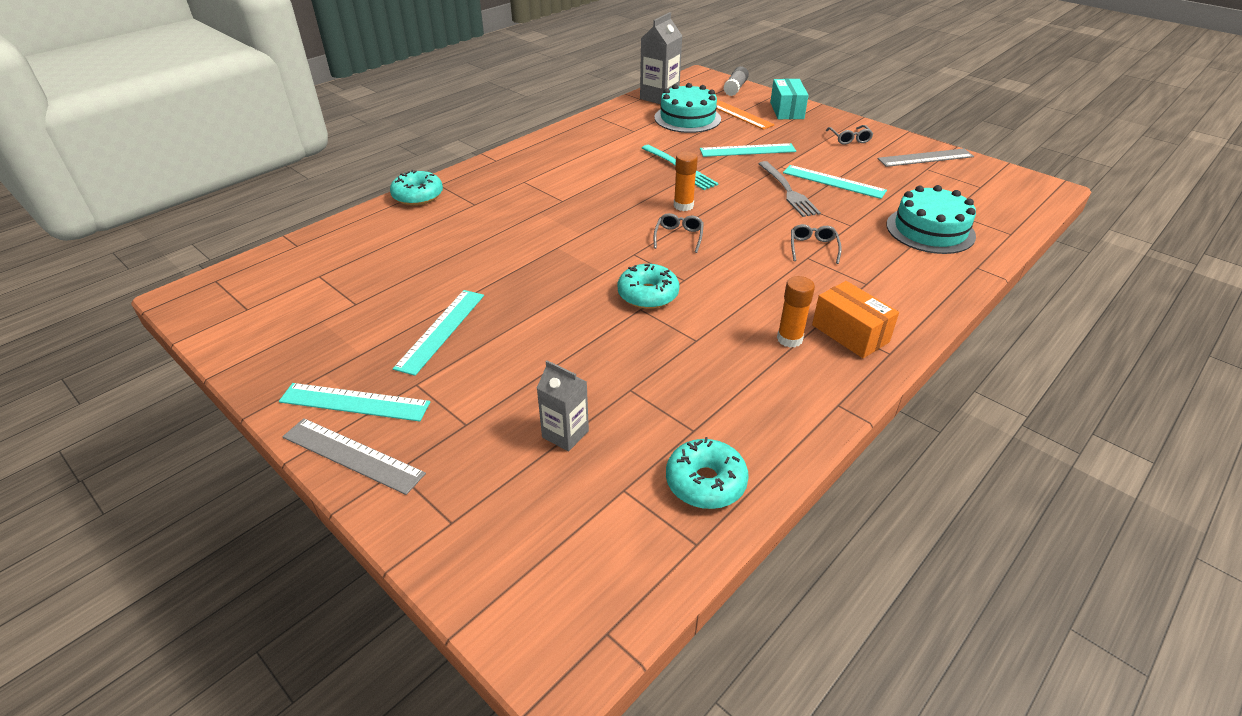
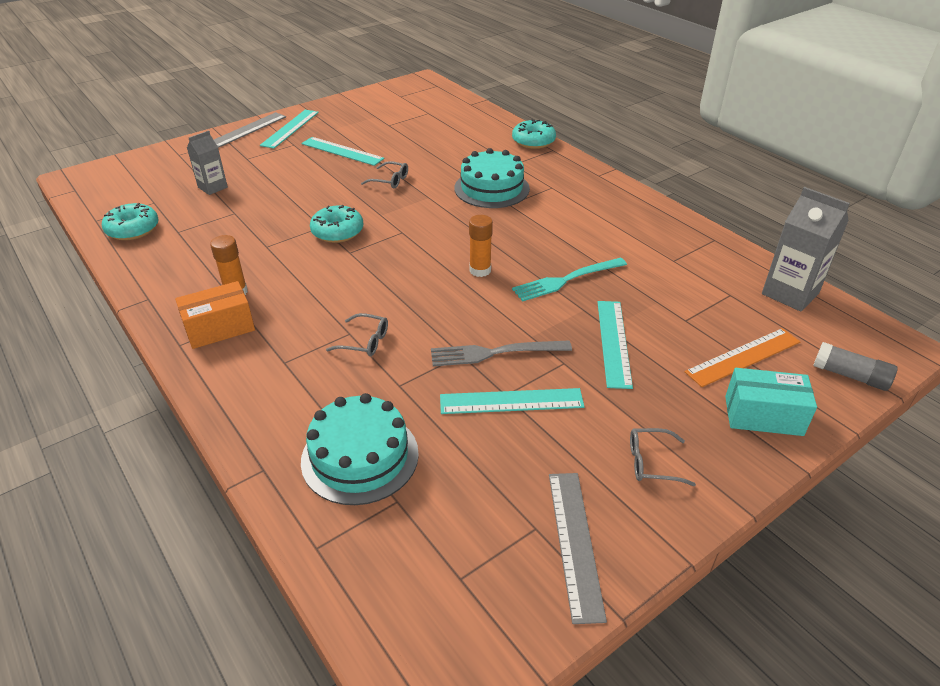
camera: 100 degrees right, 0 degrees up
(678, 237) = (420, 259): grey glasses -> grey glasses (389, 180)
(687, 118) = (717, 307): turquoise cake -> turquoise cake (491, 188)
(833, 181) = (511, 401): turquoise ruler -> turquoise ruler turned 45 degrees clockwise

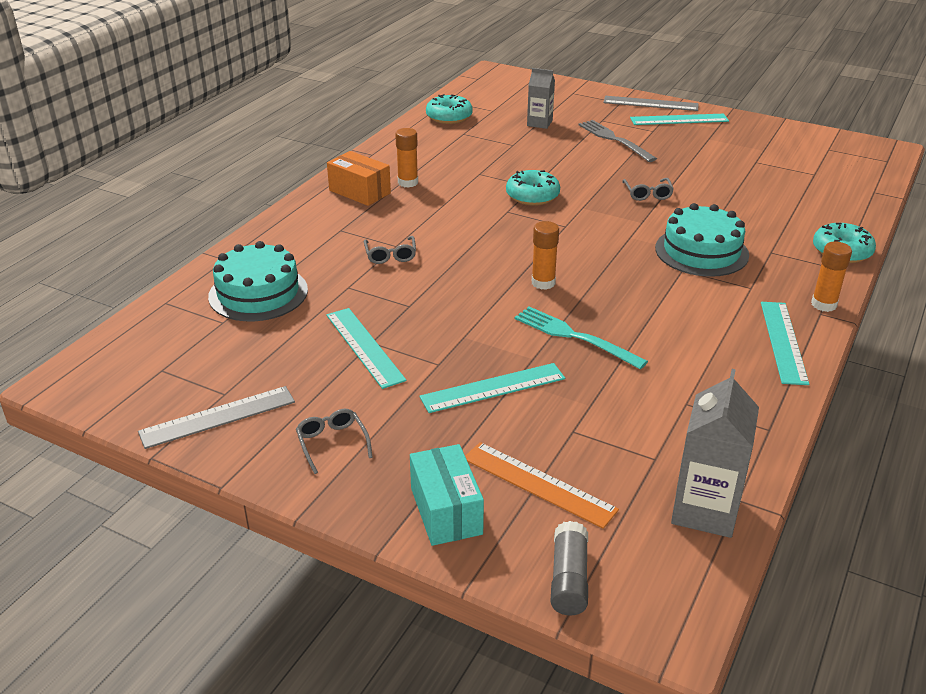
camera: 65 degrees right, 5 degrees down
(342, 151) = (671, 155): turquoise ruler -> turquoise ruler (783, 342)
(494, 353) = (423, 322): grey fork -> grey fork (614, 140)
(590, 170) = (823, 304): none -> orange glue stick

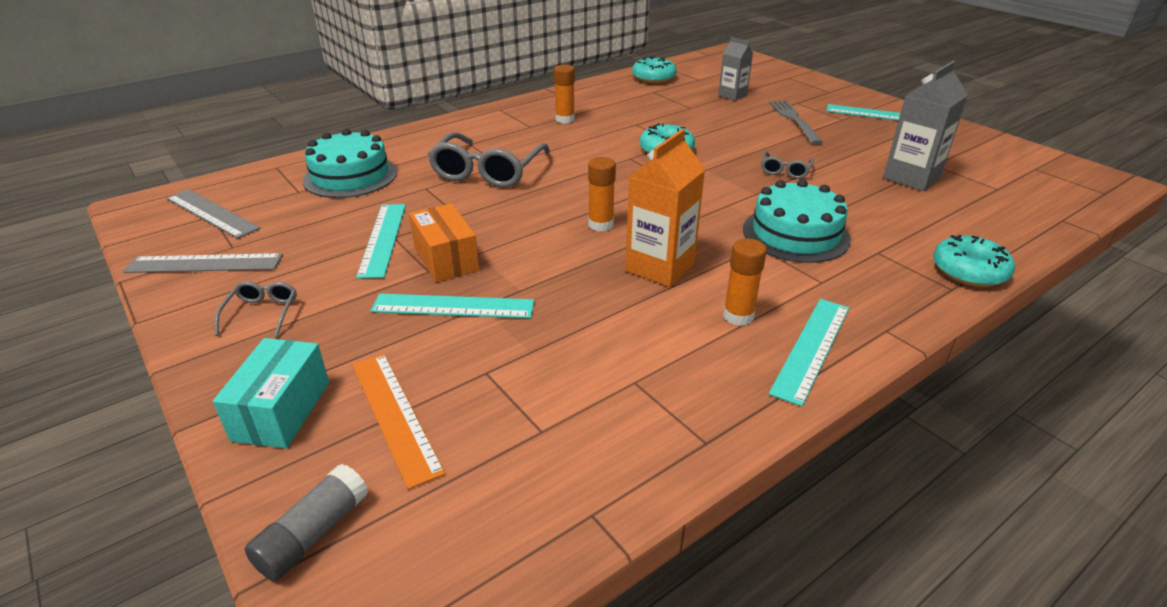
camera: 25 degrees right, 0 degrees up
(359, 192) = (517, 119): orange box -> orange box (446, 259)
(390, 255) = (488, 171): grey glasses -> grey glasses, size x2.08
(574, 336) = (581, 280): turquoise fork -> none
(624, 308) = (660, 267): none -> orange carton
(650, 103) = (860, 97): grey ruler -> grey ruler (211, 213)
(705, 510) = (539, 512): grey carton -> grey carton (911, 178)
(823, 304) = (898, 322): orange glue stick -> orange glue stick (738, 316)

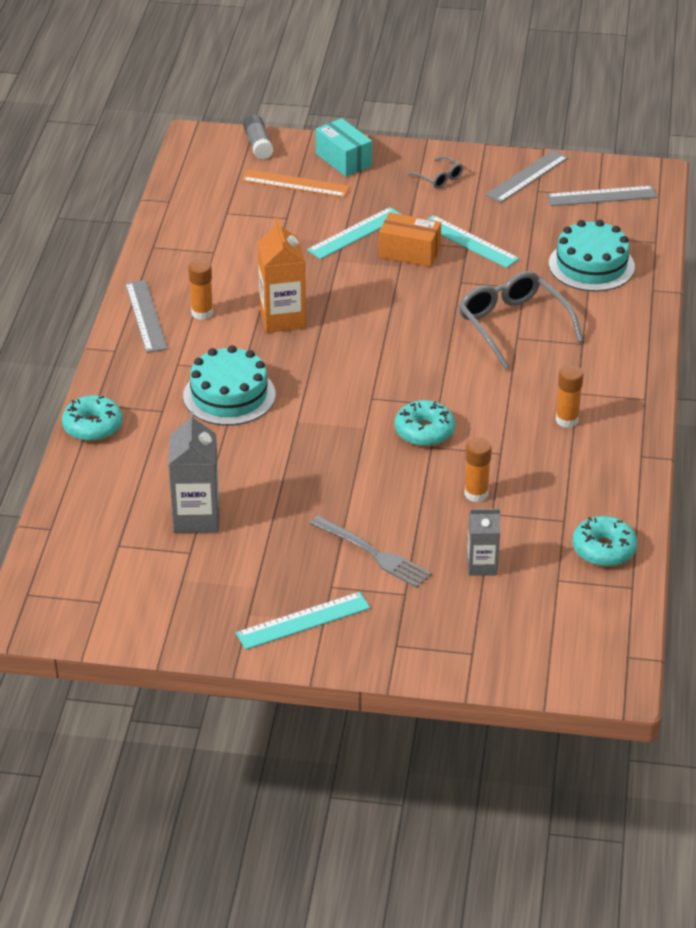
camera: 135 degrees right, 5 degrees up
(601, 225) = (362, 327): orange glue stick -> orange glue stick (476, 494)
(785, 170) = (303, 464): grey glasses -> none
(812, 348) = (145, 316): turquoise ruler -> grey ruler

